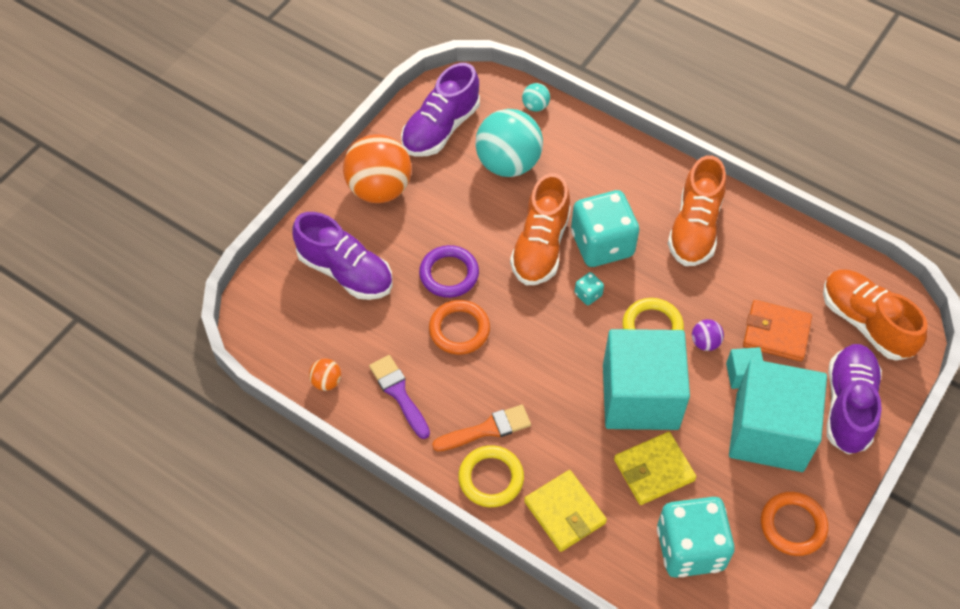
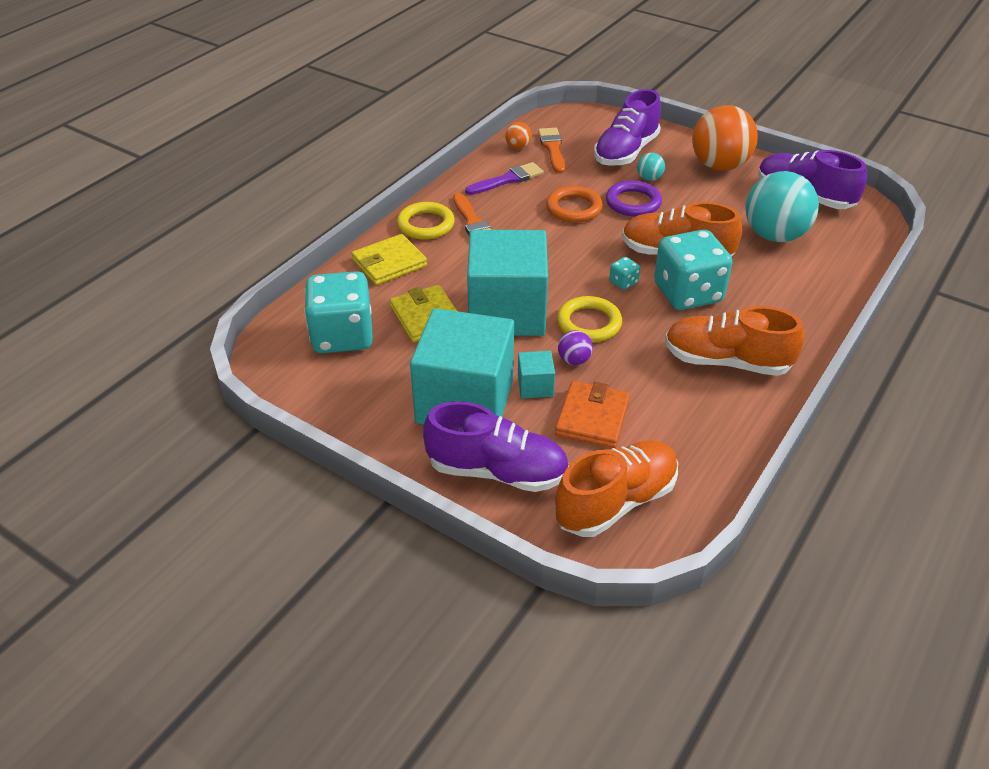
camera: 90 degrees right, 15 degrees down
(332, 345) = (552, 148): none -> orange brush
(535, 106) = (858, 253): turquoise ball -> turquoise ball (649, 178)
(793, 525) = (355, 410): orange ring -> none

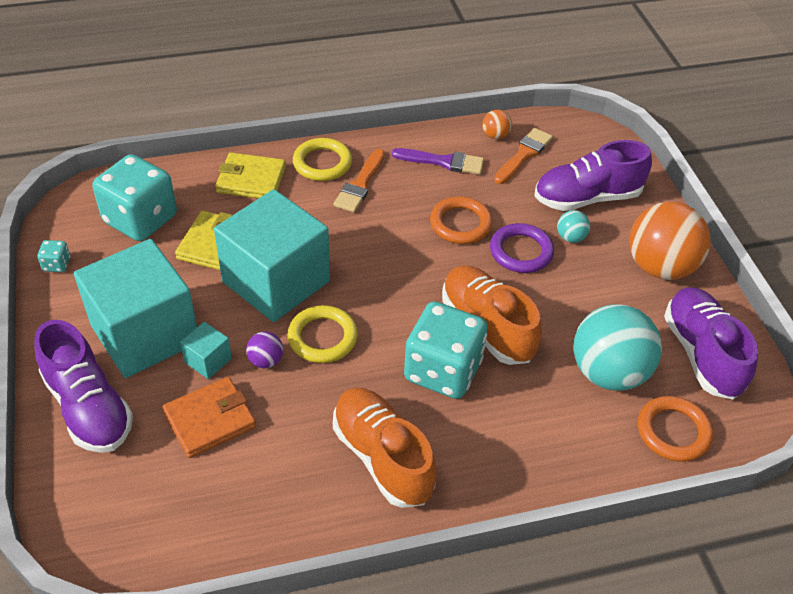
camera: 40 degrees right, 5 degrees up
(616, 502) = (128, 502): orange shoe -> none
(623, 282) = (403, 321): turquoise dice -> turquoise dice (57, 264)
(847, 243) = (673, 432): none -> orange ring

